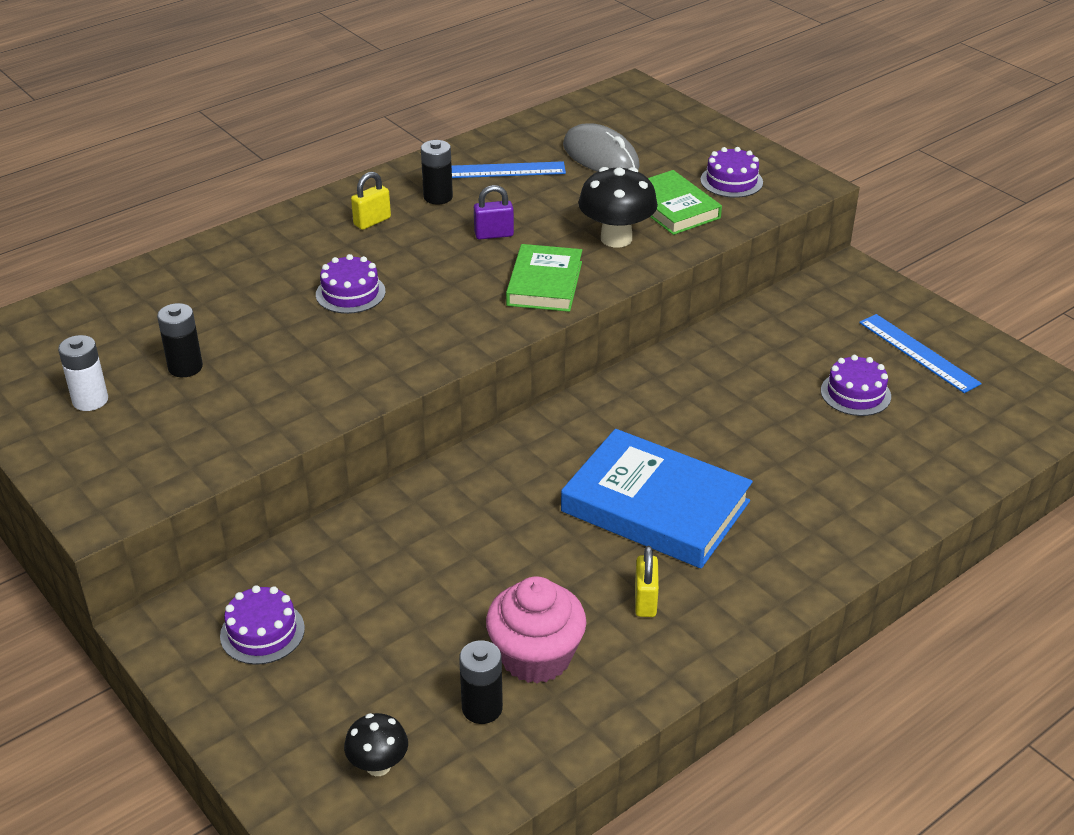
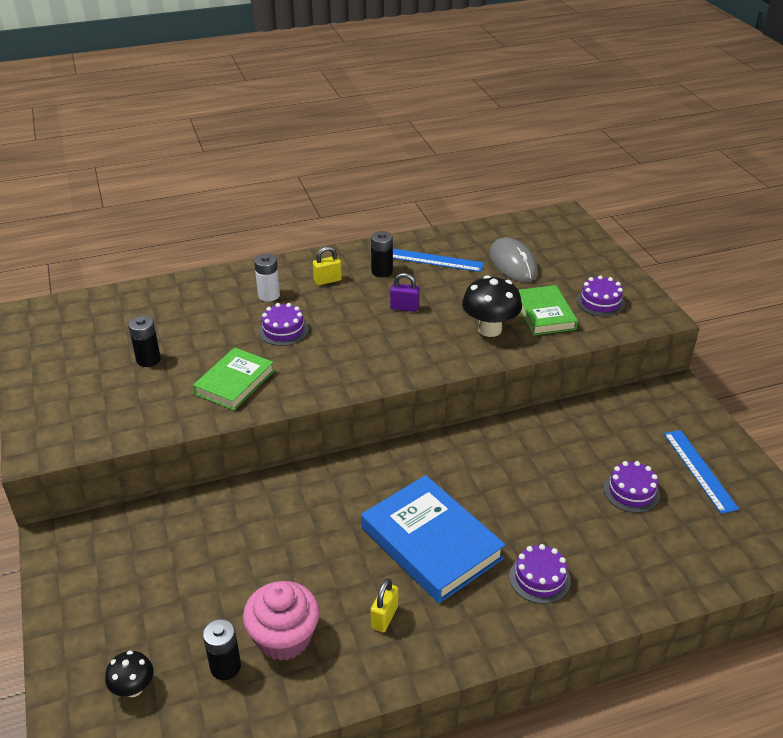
camera: 20 degrees right, 0 degrees up
(90, 400) = (78, 369): white battery -> white battery (269, 295)
(262, 632) = (116, 562): purple cake -> purple cake (539, 578)
(544, 283) = (419, 353): green book -> green book (234, 382)

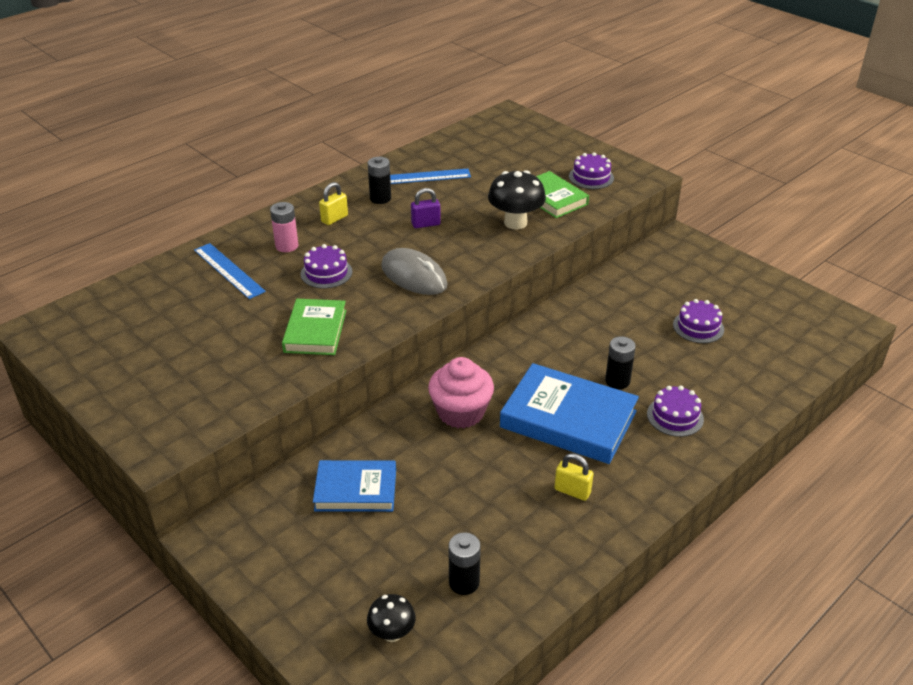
camera: 25 degrees left, 0 degrees up
(148, 359) = (209, 335): black battery -> black battery (617, 381)
(196, 542) = (356, 490): none -> blue book
(269, 295) = (287, 246): white battery -> pink battery
(284, 637) = (498, 539): pink cupcake -> pink cupcake (461, 412)
(384, 617) = (572, 491): yellow padlock -> yellow padlock turned 60 degrees counterclockwise
(513, 264) = (494, 163): grey mouse -> grey mouse (414, 276)
(699, 470) = (737, 295): blue ruler -> blue ruler (228, 270)

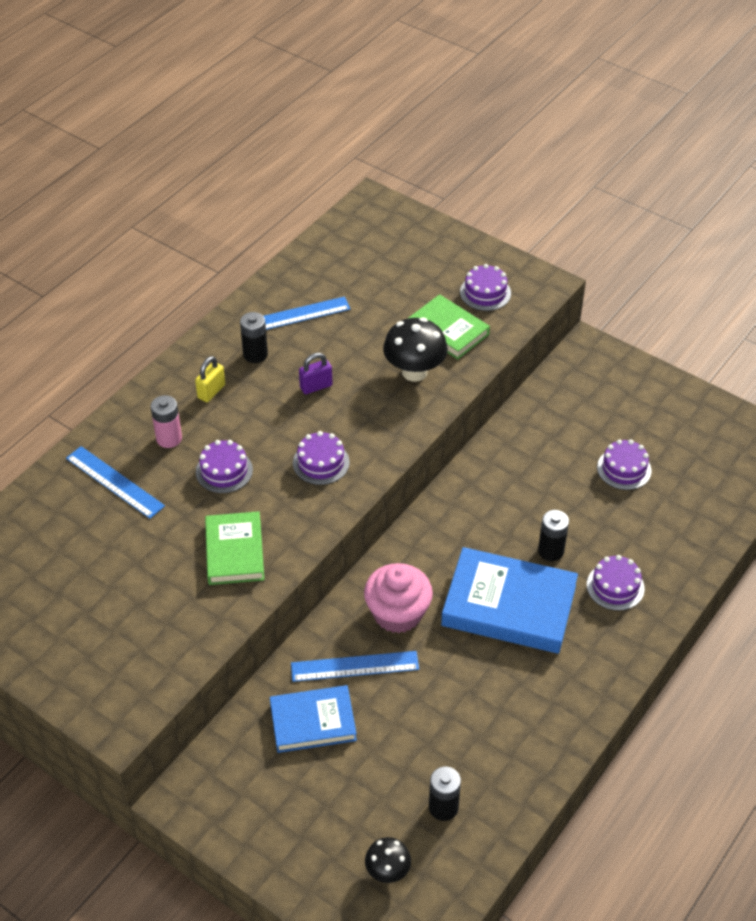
camera: 10 degrees left, 10 degrees up
(409, 450) = (355, 666): none -> blue ruler
(414, 276) = (321, 462): grey mouse -> purple cake
(572, 491) = (528, 690): yellow padlock -> none

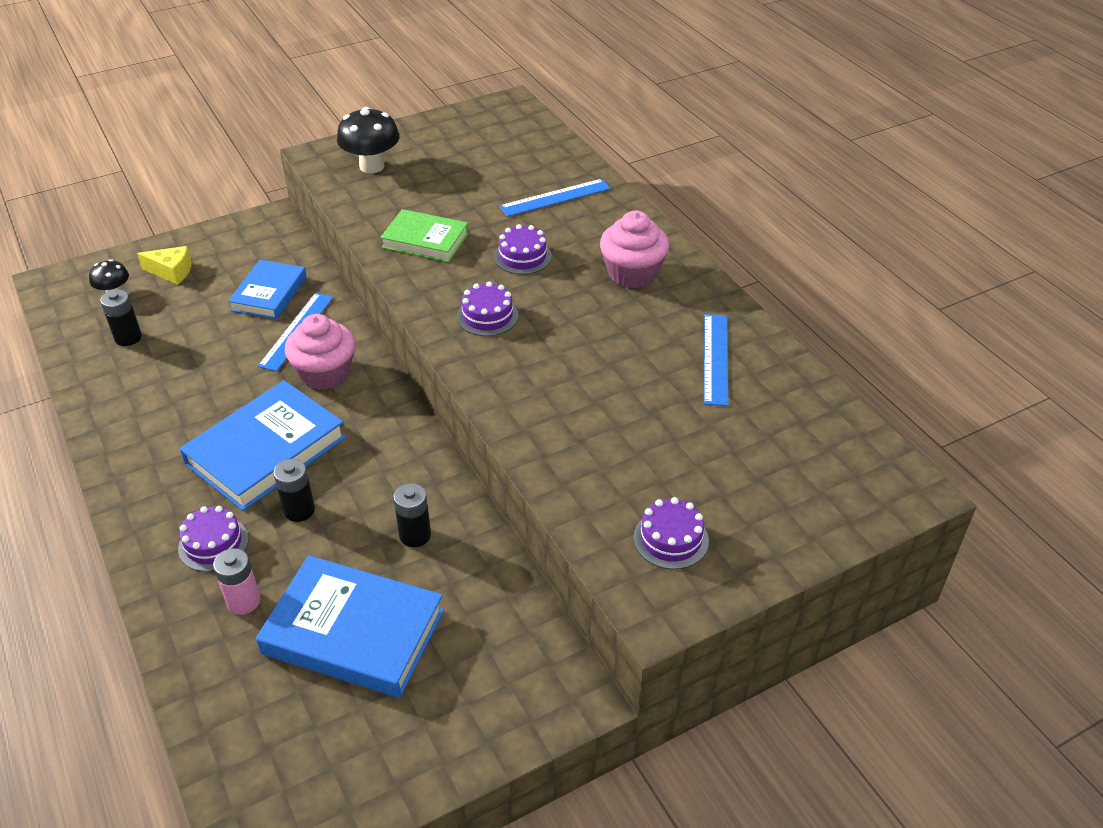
camera: 115 degrees right, 5 degrees down
(169, 438) = (586, 236): pink battery -> pink battery (243, 601)
(211, 391) = (632, 273): yellow padlock -> pink cupcake
(255, 354) = (669, 314): black battery -> black battery (415, 535)
(316, 386) = (594, 342): purple padlock -> none
(323, 839) = (172, 271): none -> yellow cheese
(414, 372) = (568, 423): black mushroom -> black mushroom (372, 166)
(448, 330) = (620, 476): green book -> none
(624, 469) = (353, 632): purple cake -> blue book

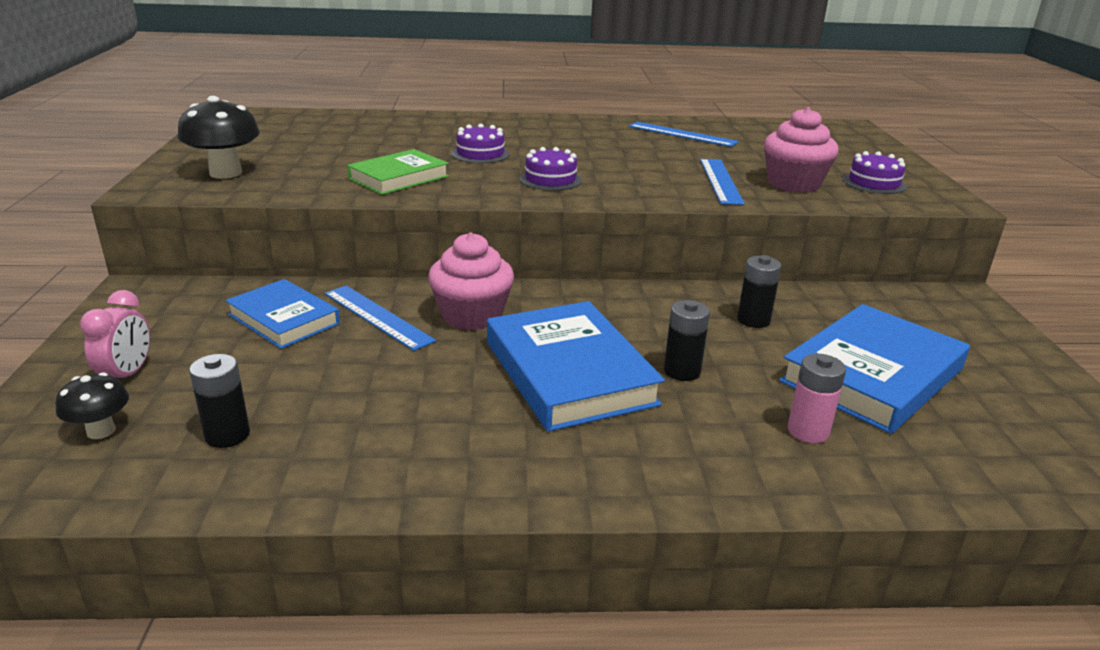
camera: 65 degrees left, 15 degrees down
(172, 271) = (127, 375): yellow cheese -> pink clock
(213, 543) = (704, 435): purple cake -> none
(555, 197) = (411, 130): blue ruler -> blue ruler (720, 181)
(632, 273) = (552, 132): pink cupcake -> pink cupcake (793, 183)

